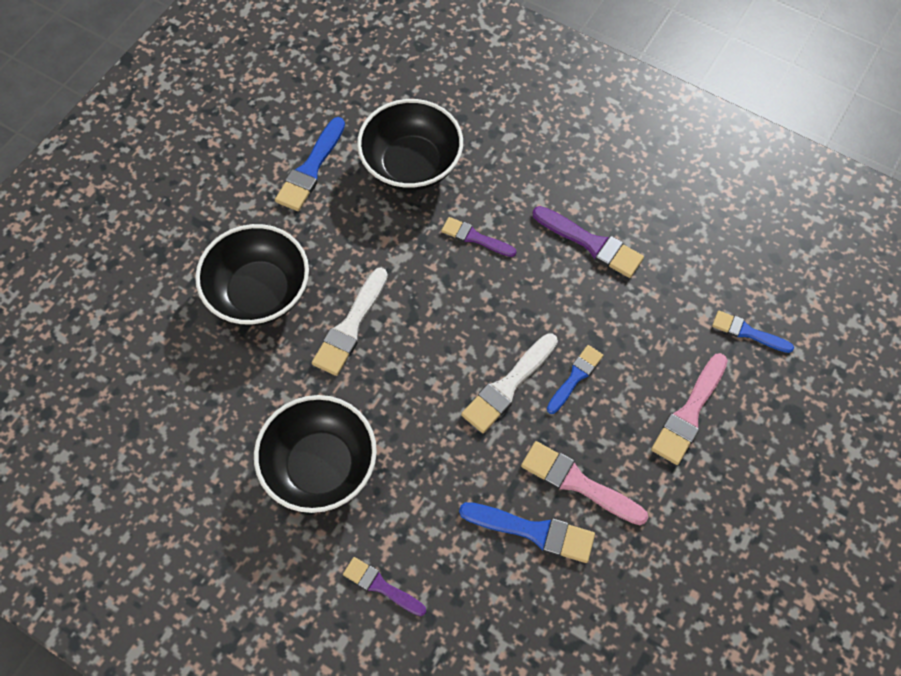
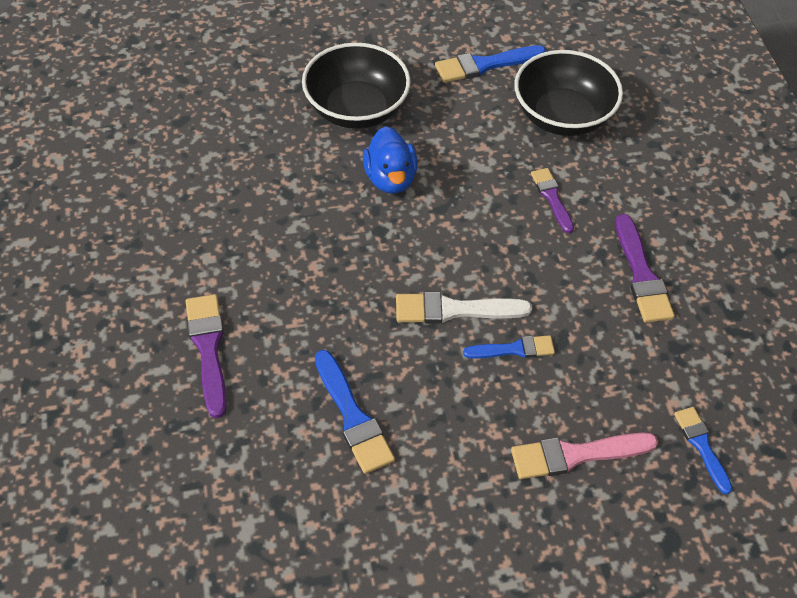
camera: 45 degrees right, 10 degrees down
(320, 466) = (263, 242): black bowl -> none
(350, 326) = (390, 178): white brush -> blue duck
(381, 586) = (208, 348): purple brush -> purple brush, size x1.53
(578, 483) = (426, 418): pink brush -> none

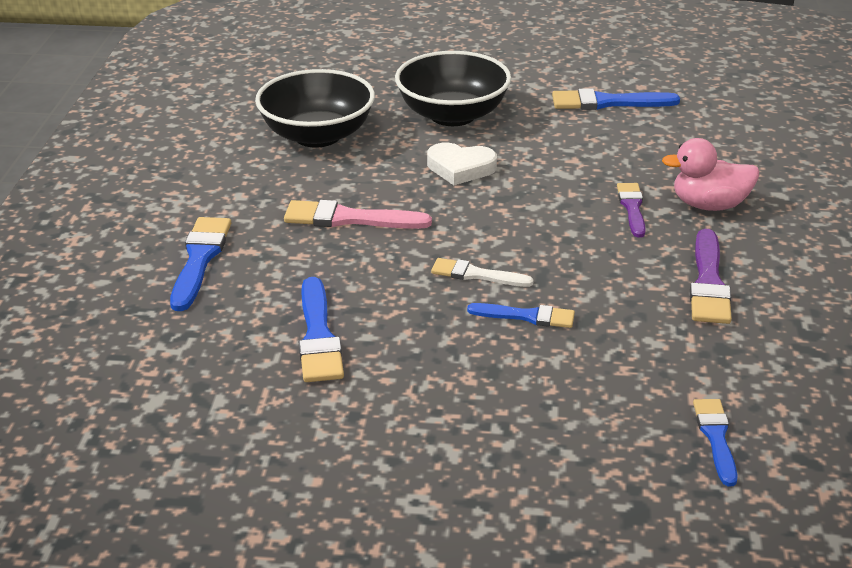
camera: 20 degrees right, 20 degrees down
(208, 348) = (200, 259): purple brush -> blue brush
(390, 178) = (460, 168): blue duck -> white heart
(454, 310) = (476, 275): white brush -> white brush, size x0.65
(562, 116) = (675, 150): black bowl -> black bowl (317, 136)
(576, 455) = (555, 415): pink brush -> pink brush (349, 219)
(612, 180) = (709, 205): none -> pink duck

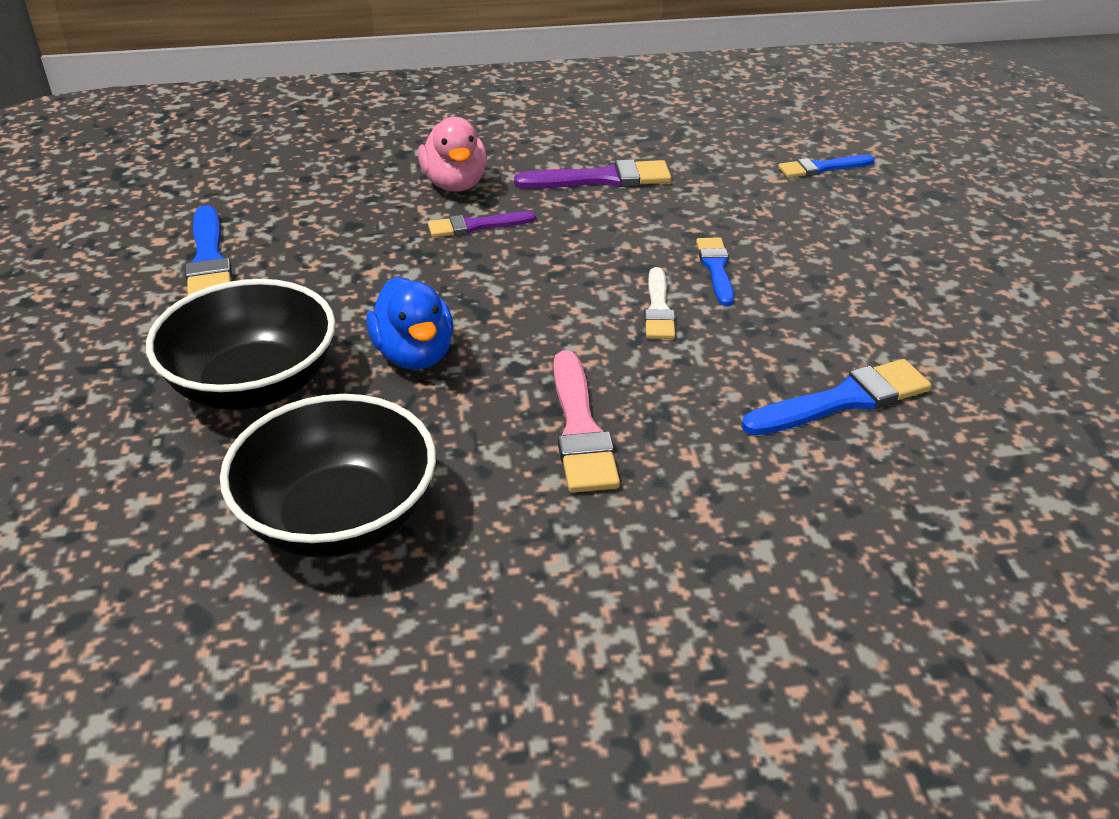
camera: 105 degrees left, 5 degrees up
(200, 259) = (750, 555): blue brush -> none
(460, 168) = (414, 355): white heart -> blue duck

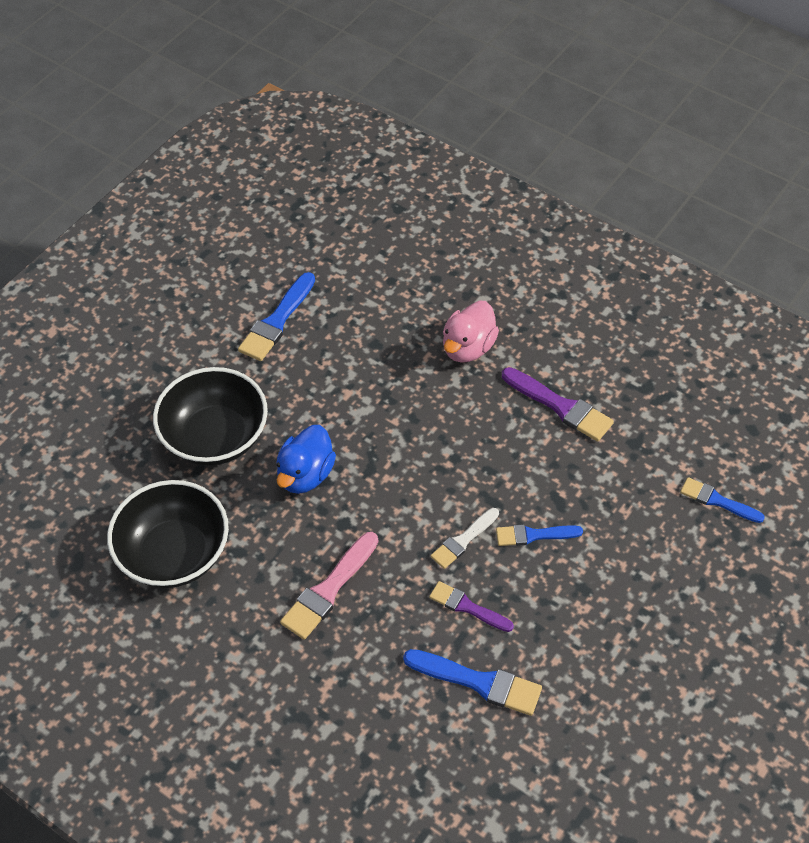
camera: 45 degrees right, 15 degrees up
(476, 226) = (440, 395): purple brush -> purple brush (467, 607)
(716, 268) = (534, 535): blue brush -> blue brush turned 135 degrees counterclockwise

